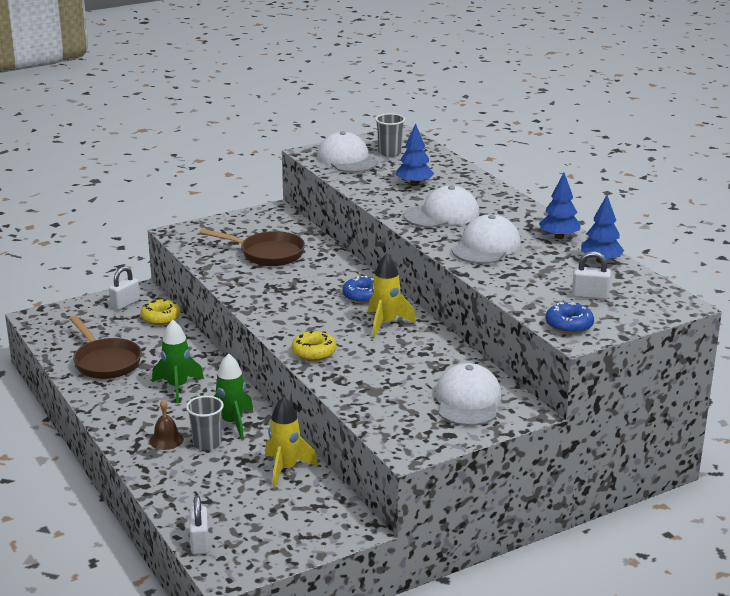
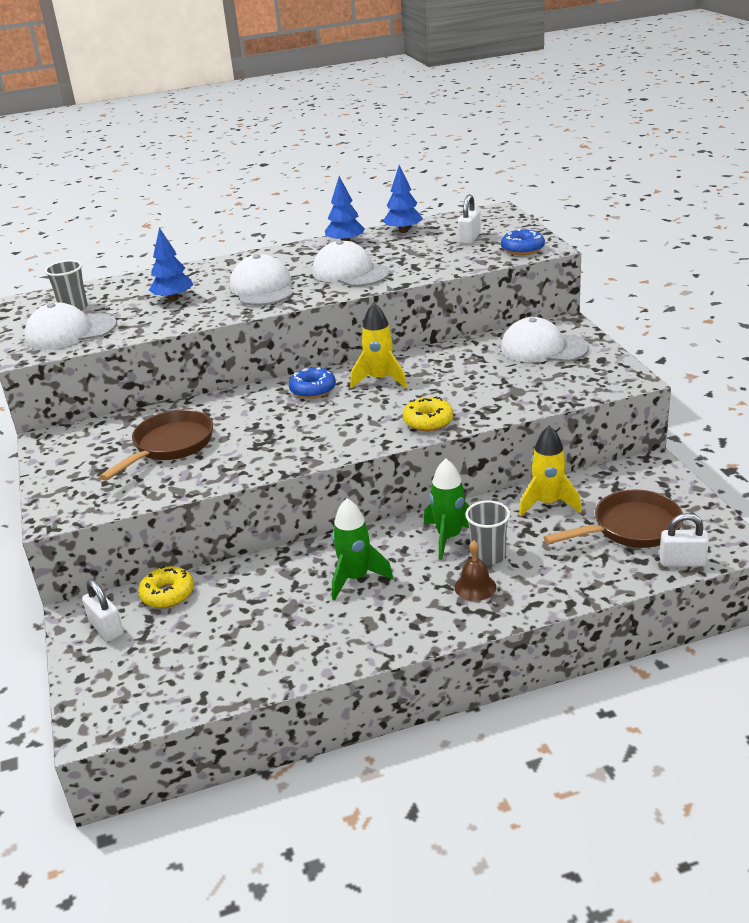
camera: 75 degrees left, 5 degrees up
(105, 362) = (265, 643): brown pan -> brown pan (630, 528)

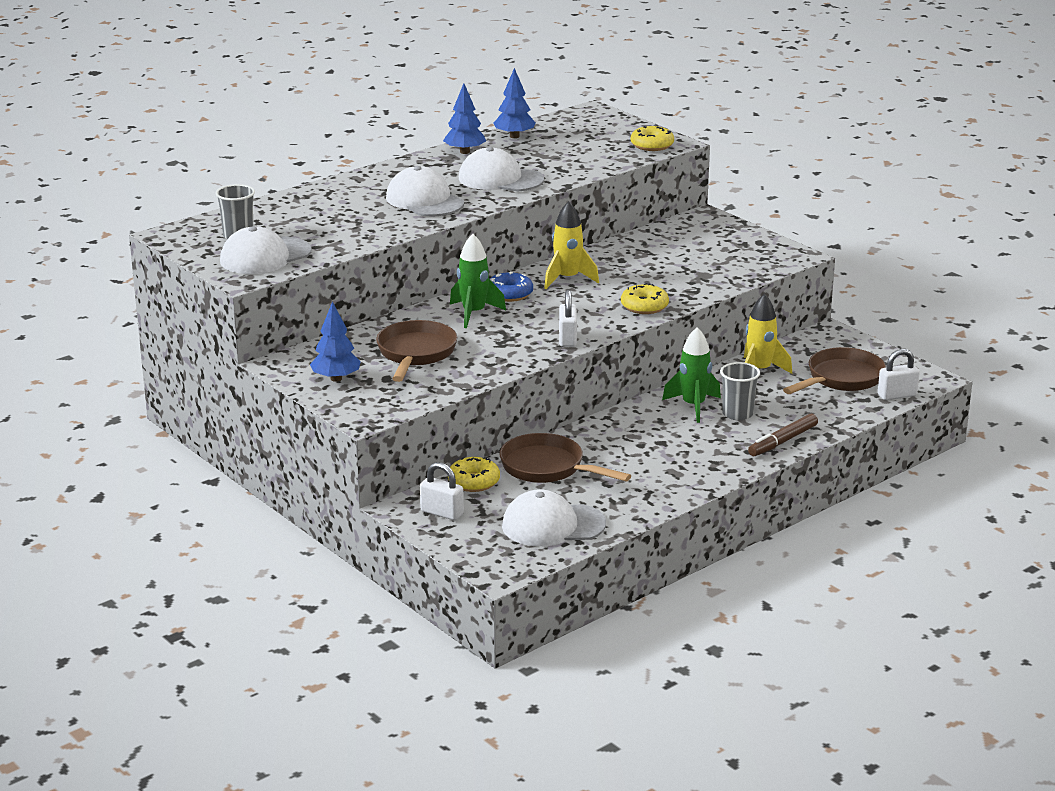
camera: 25 degrees left, 5 degrees down
(173, 298) = (339, 217): blue tree -> blue tree (336, 378)
(249, 590) = (547, 468): none -> brown pan
(356, 578) = (636, 446): green rocket -> green rocket (474, 314)
(469, 239) = (590, 139): white padlock -> white padlock (567, 339)
(475, 587) = (743, 436): brown bell -> none
(513, 603) = (782, 441): none -> brown marker
(522, 249) = (652, 145): blue donut -> yellow donut
(543, 348) = (699, 238): white cap -> white cap (553, 525)

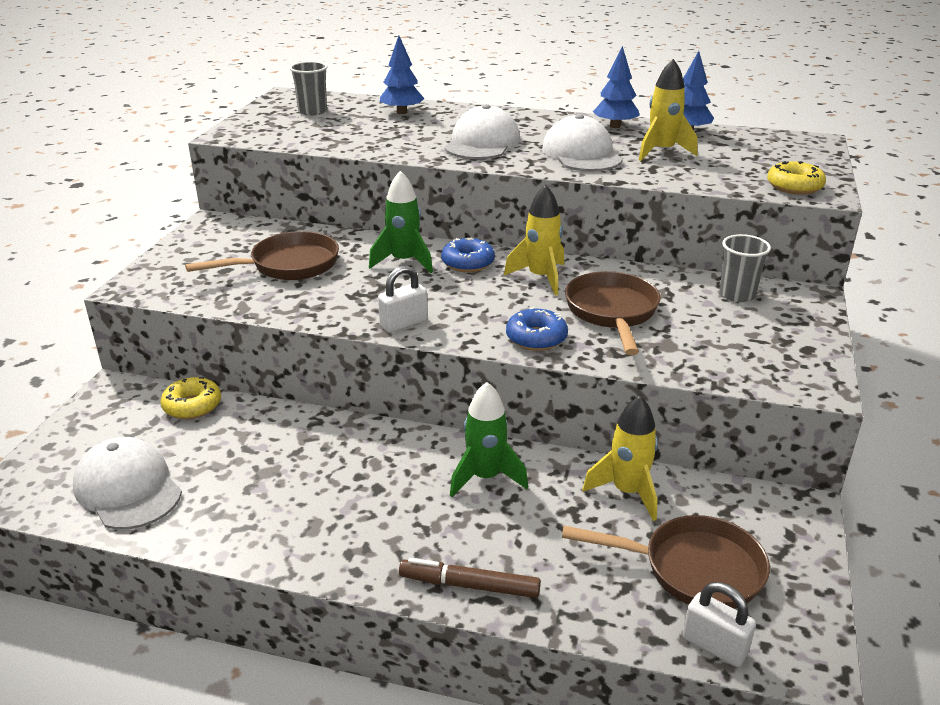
camera: 55 degrees right, 5 degrees up
(265, 256) = (282, 129): white cap -> none
(336, 378) = (204, 250): blue tree -> blue tree (402, 112)
(442, 513) = (116, 412): white padlock -> none
(537, 156) = (661, 152): none -> yellow rocket
(547, 468) = (254, 437): brown pan -> brown pan (612, 312)
(644, 306) = (536, 338): yellow donut -> blue donut
(737, 414) = (502, 518): grey cup -> grey cup (737, 295)

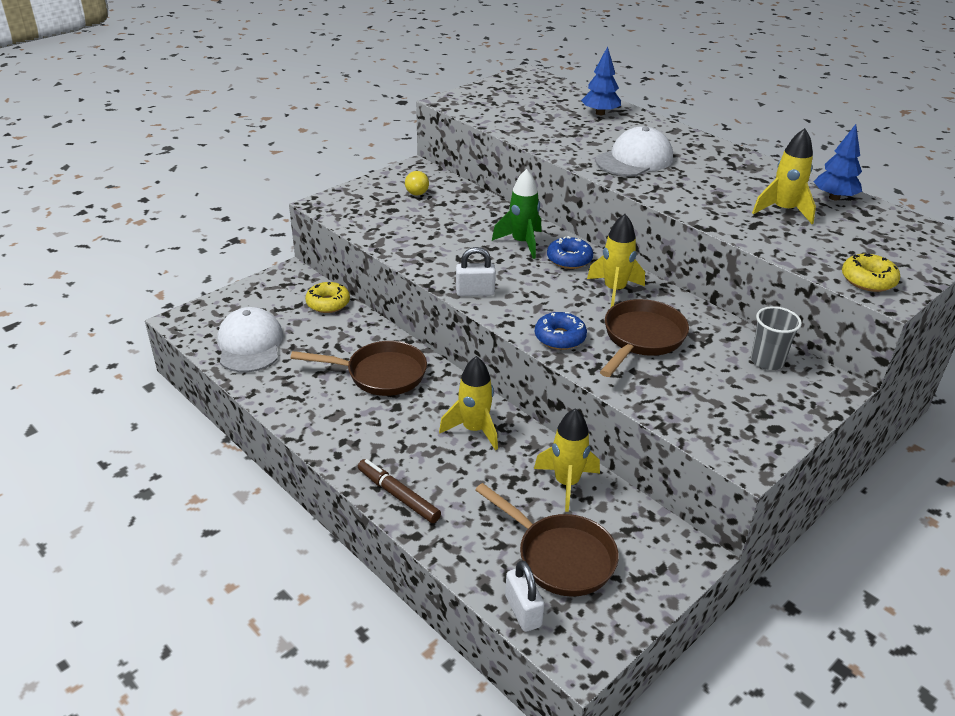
camera: 30 degrees right, 5 degrees up
(239, 246) = (417, 194): none -> yellow ball
(288, 265) = (437, 219): brown pan -> brown pan (380, 374)
(312, 111) = (531, 95): grey cup -> none
(485, 477) = (474, 430): green rocket -> yellow rocket
(581, 154) = (707, 193): white cap -> none
(615, 126) = (771, 174): blue tree -> none

